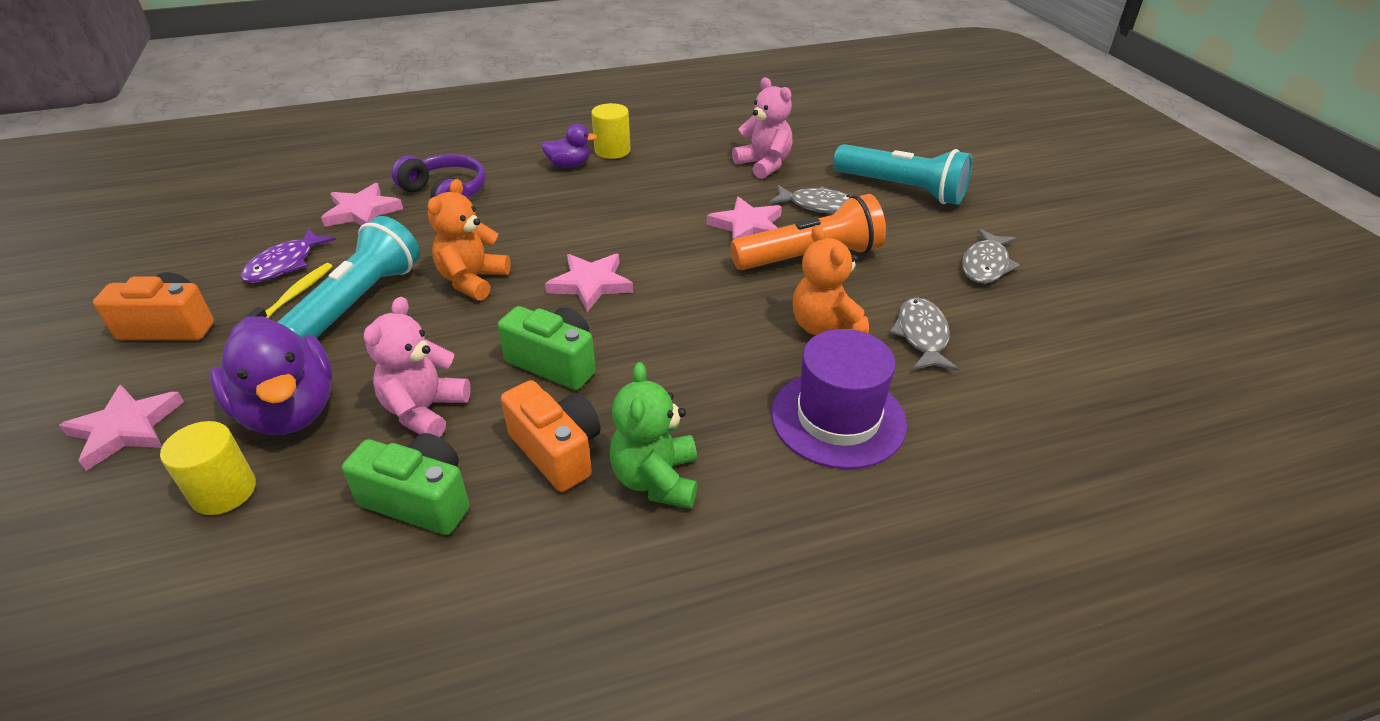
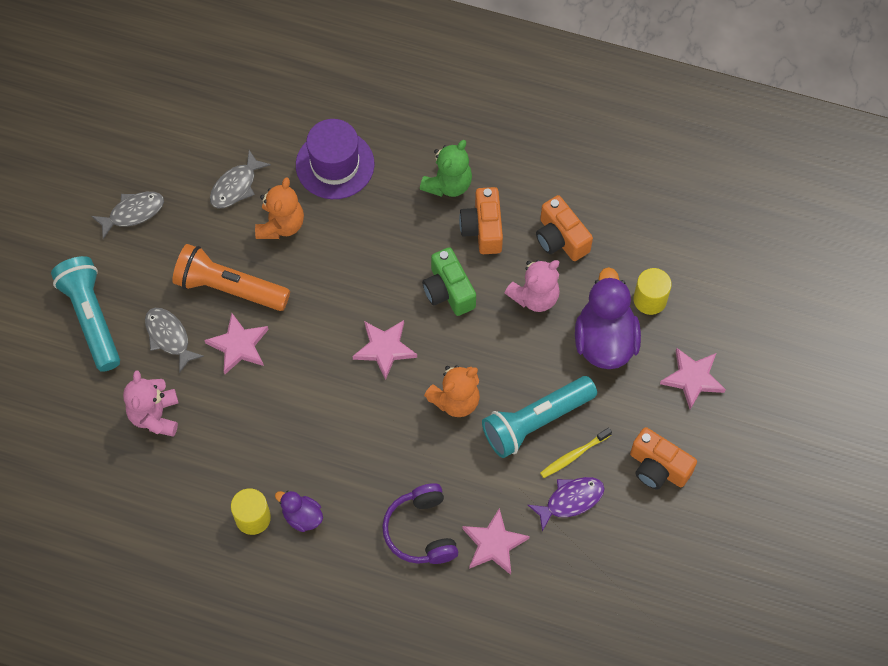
camera: 145 degrees left, 25 degrees up
(420, 500) = (560, 238): green camera -> orange camera

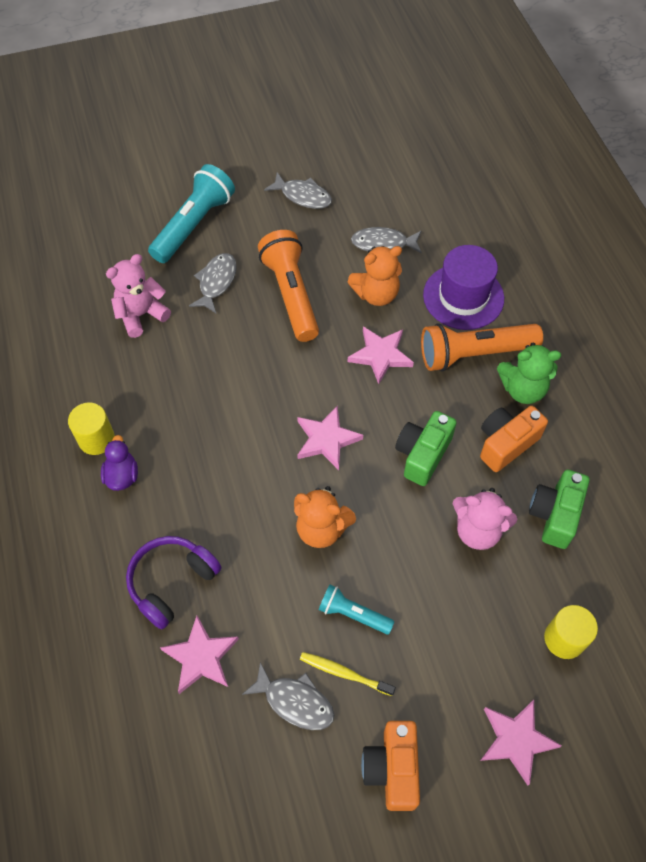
camera: 55 degrees right, 5 degrees down
(239, 345) = (245, 332): pink star -> pink star (380, 355)
(392, 194) = (474, 354): none -> orange flashlight
(536, 421) = (353, 614): turquoise flashlight -> turquoise flashlight, size x0.54
(560, 238) = (554, 515): orange camera -> green camera
(570, 500) = (295, 701): purple fish -> grey fish
(605, 340) = (486, 624): purple duck -> none

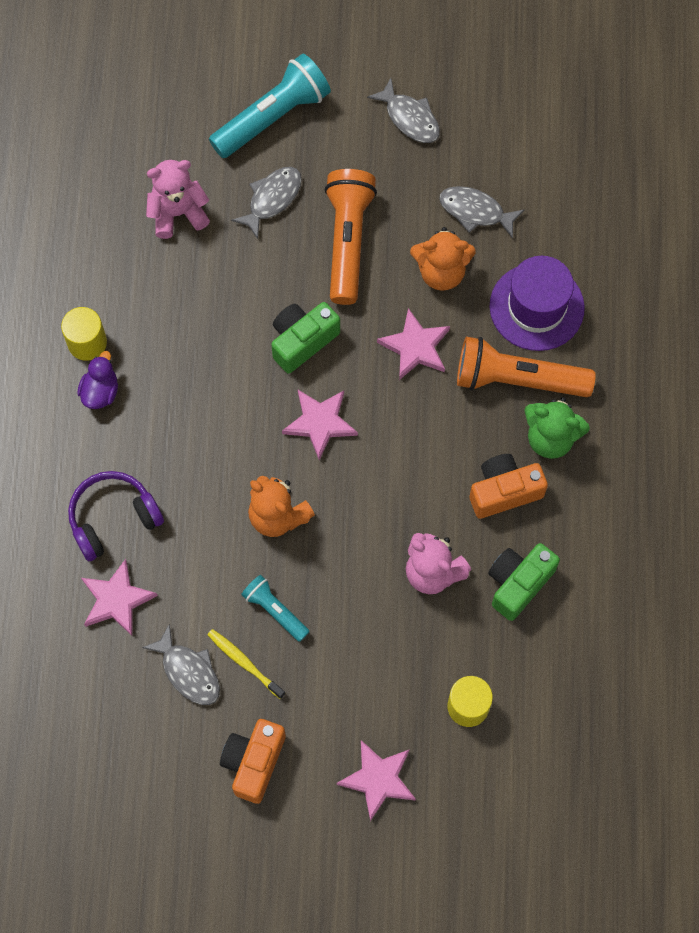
camera: 20 degrees right, 10 degrees up
(422, 454) = (412, 473): green camera -> green camera (302, 341)

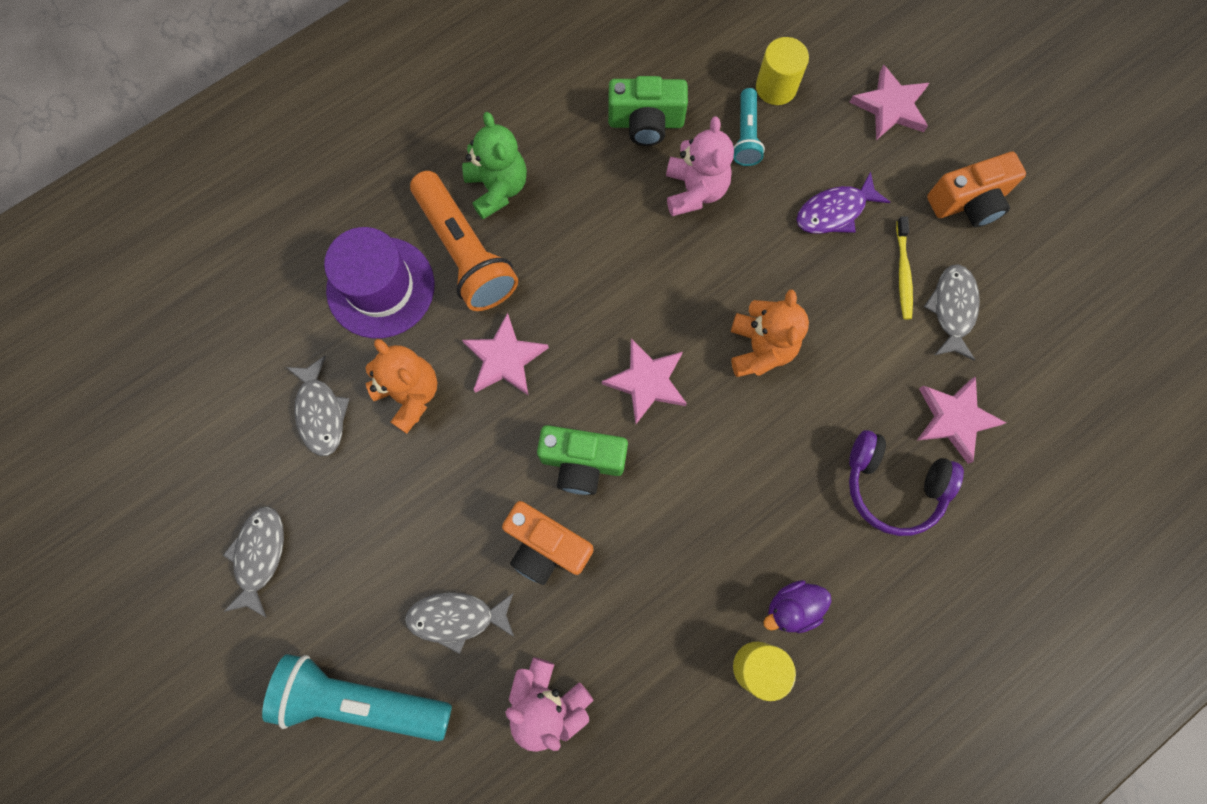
camera: 130 degrees left, 5 degrees up
(275, 610) = (840, 284): turquoise flashlight -> turquoise flashlight (746, 135)
(331, 657) = (834, 212): none -> purple fish
(348, 241) = (445, 505): orange flashlight -> none
(504, 491) = (577, 189): orange camera -> orange camera (546, 546)

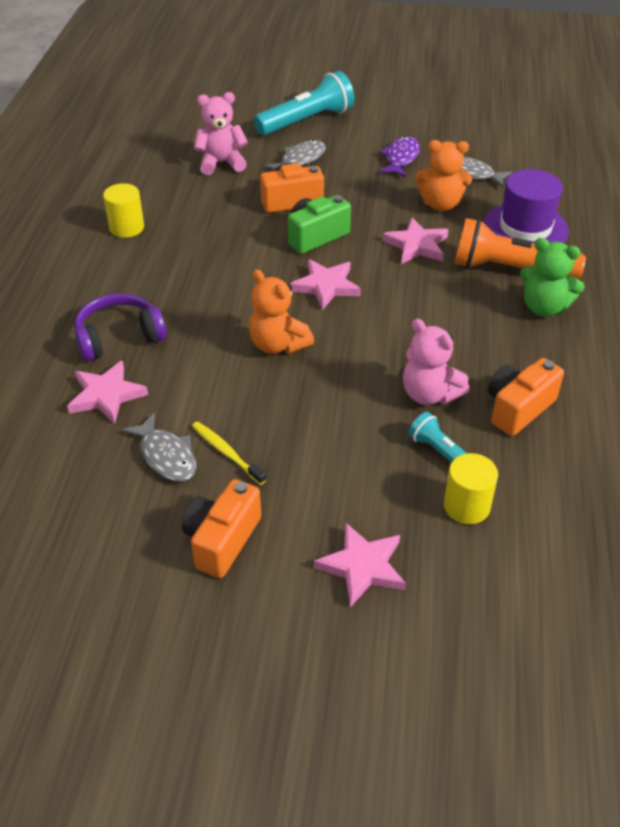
camera: 135 degrees right, 30 degrees down
(260, 555) = (416, 126): grey fish -> none
(646, 123) = (518, 408): green camera -> orange camera
(792, 607) = (130, 256): purple duck -> none
(834, 212) = (319, 454): purple fish -> purple fish (401, 158)

